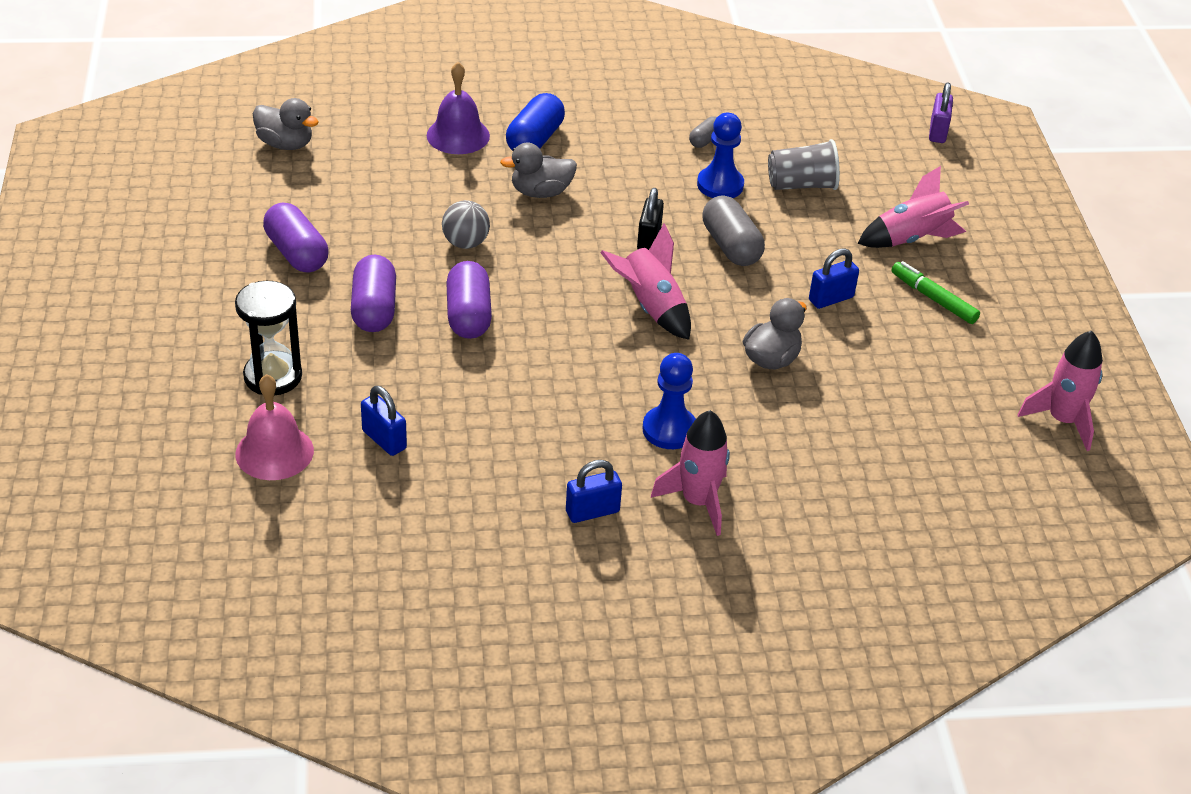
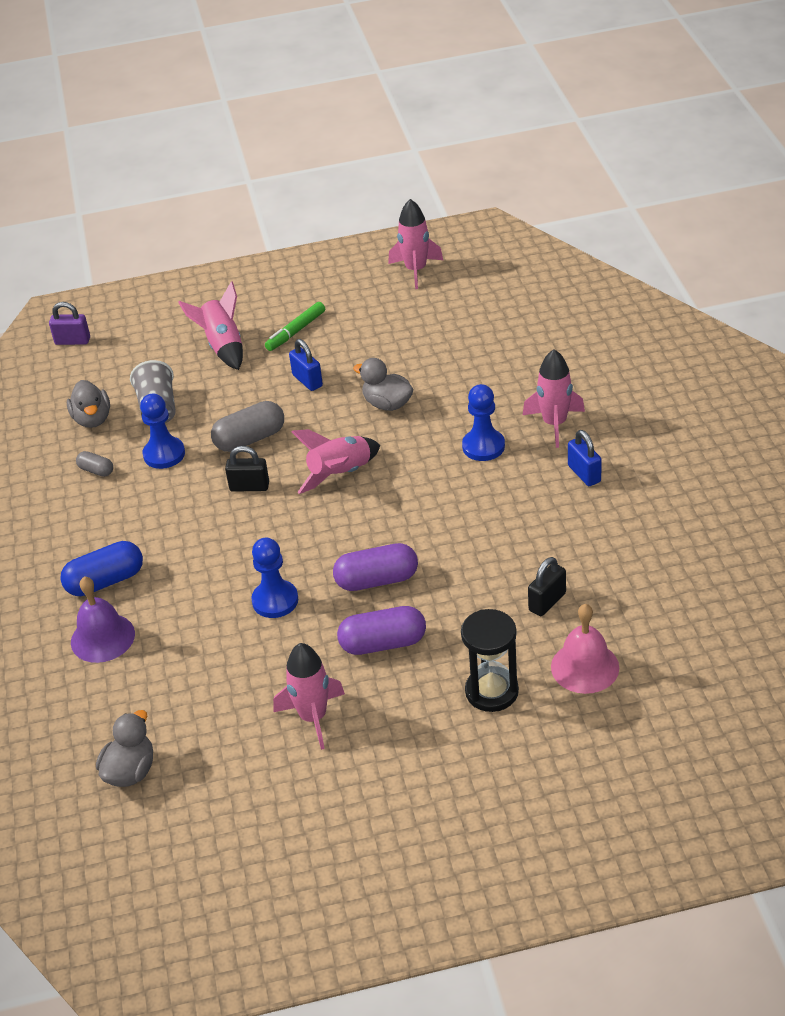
camera: 90 degrees left, 0 degrees up
(297, 253) = (313, 717): purple capsule -> pink rocket
(384, 440) = (547, 602): blue padlock -> black padlock
(465, 243) = (275, 601): grey ball -> blue pawn
(535, 140) = (105, 581): blue capsule -> blue capsule turned 45 degrees counterclockwise
(541, 192) = (190, 564): grey duck -> grey duck (92, 419)

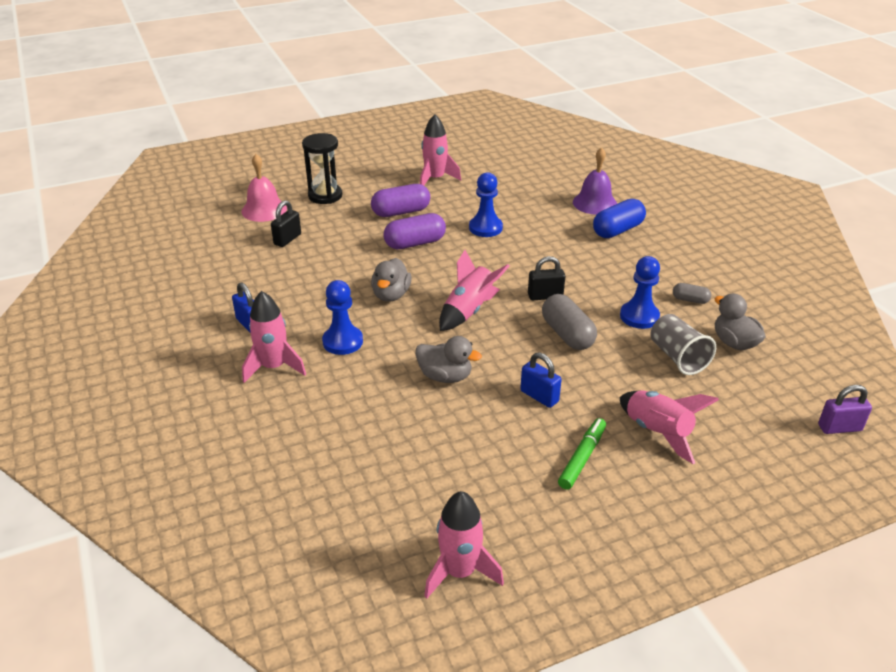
camera: 165 degrees right, 5 degrees down
(130, 771) = (532, 154): grey duck -> grey duck (391, 295)
(250, 439) = (567, 334): grey capsule -> grey capsule turned 75 degrees counterclockwise

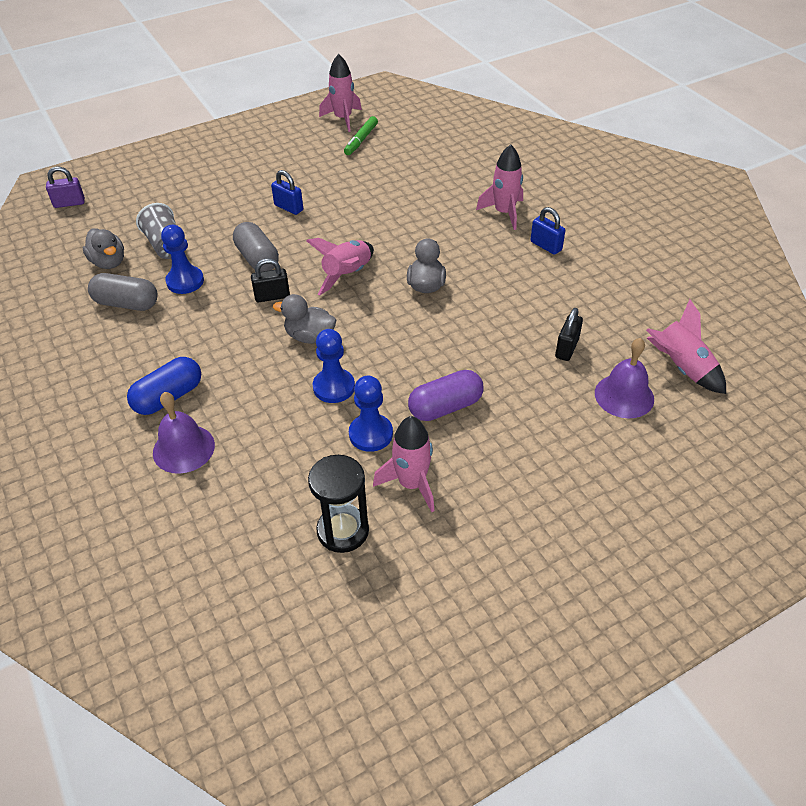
camera: 175 degrees right, 10 degrees up
(264, 210) = (624, 396): pink bell -> purple bell
(325, 196) = (558, 431): black hourglass -> black hourglass (343, 530)
(342, 342) = (456, 237): blue pawn -> blue pawn (371, 434)
(415, 243) = (416, 355): purple capsule -> none
(445, 376) = (363, 216): grey duck -> grey duck (310, 336)
(582, 458) = (263, 173): green marker -> green marker (361, 140)
(657, 432) = (205, 191): pink rocket -> pink rocket (681, 368)
(690, 300) = (127, 303): grey capsule -> grey capsule, size x1.86

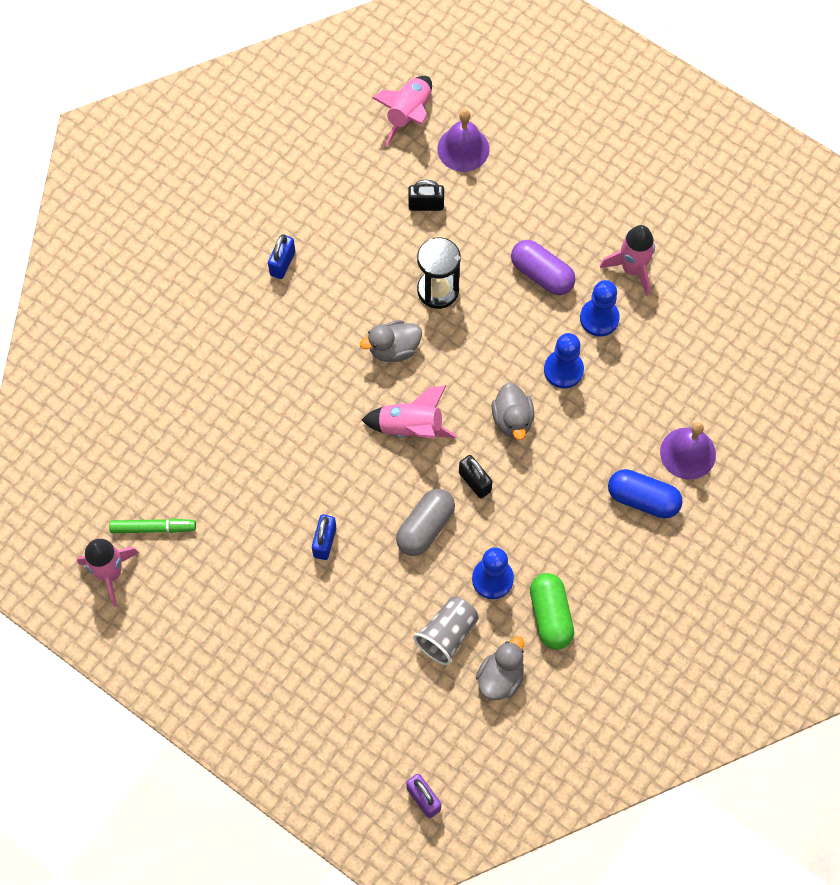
camera: 115 degrees left, 20 degrees up
(127, 303) = (550, 615): grey capsule -> green capsule
(343, 530) = (698, 298): black hourglass -> black hourglass (438, 290)
(504, 213) = (241, 319): pink rocket -> none

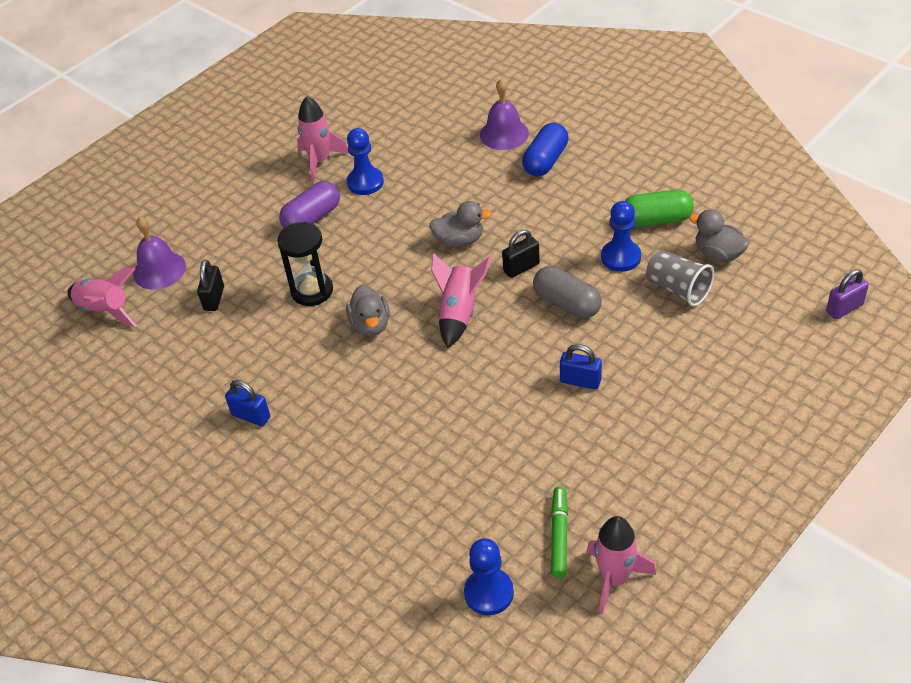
camera: 80 degrees left, 20 degrees down
(563, 370) = (413, 206): blue pawn -> blue pawn (489, 593)

